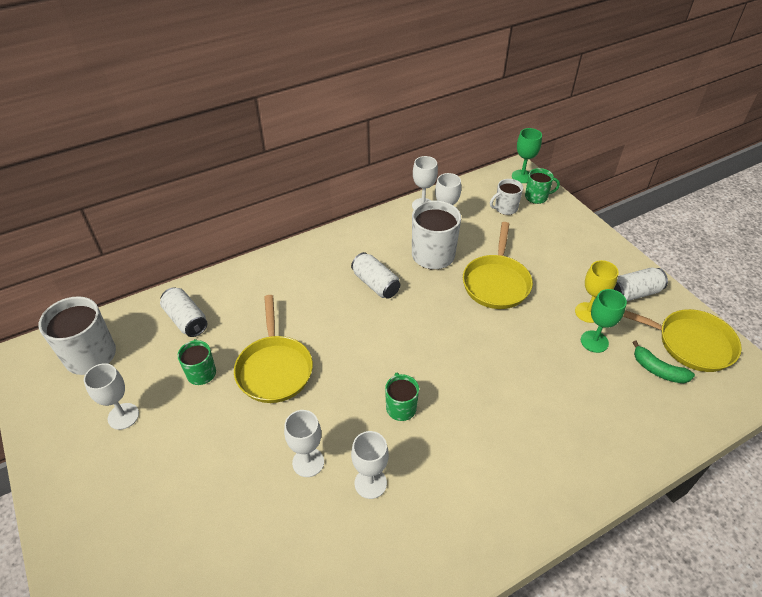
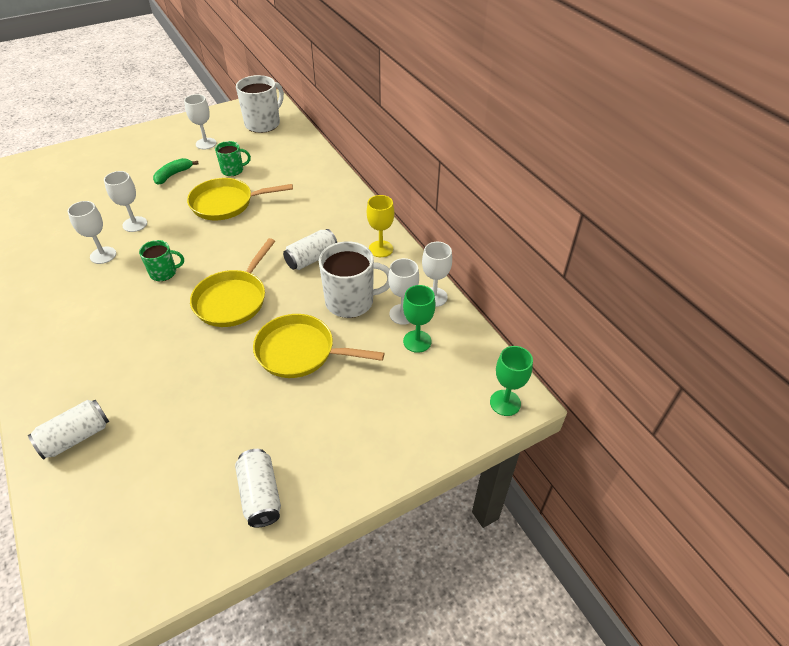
camera: 90 degrees right, 0 degrees up
(186, 320) = (287, 158): white can -> white can (76, 437)
(505, 208) = (433, 375): white mug -> none
(537, 197) = (459, 414): green mug -> none
(588, 312) = (238, 434): yellow goblet -> yellow goblet (381, 249)
(594, 341) = (194, 431): green goblet -> green goblet (417, 341)
(658, 370) = (134, 489): green banana -> green banana (173, 175)
(689, 343) = (162, 541): yellow pan -> yellow pan (233, 299)

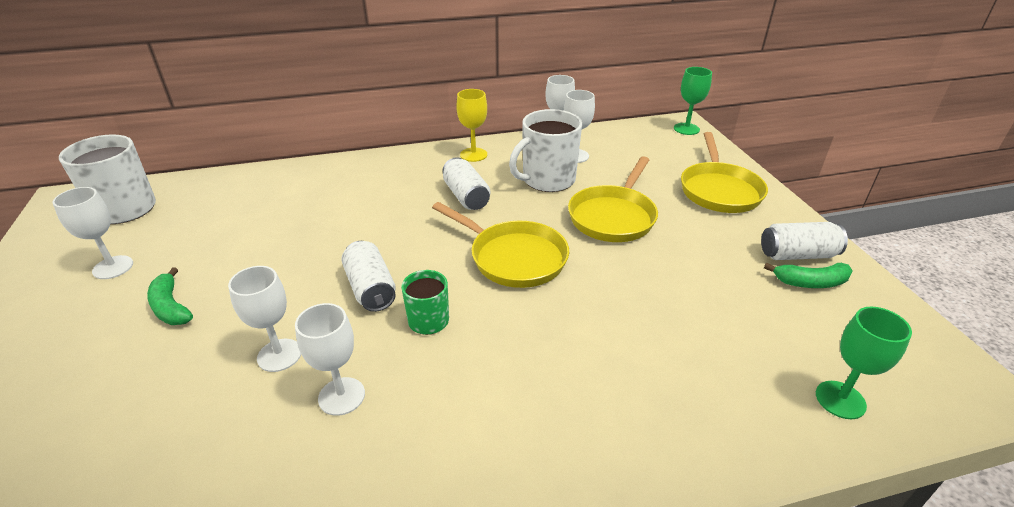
camera: 75 degrees left, 10 degrees down
(76, 437) = (738, 408): white can -> white can (371, 289)
(217, 501) = (810, 282): none -> green banana
(226, 203) = (304, 254): yellow pan -> yellow pan (719, 190)
(233, 170) = (223, 243): green mug -> none
(351, 301) = (547, 180): white mug -> white mug turned 135 degrees counterclockwise
(417, 341) = (612, 154): green goblet -> green goblet (840, 400)

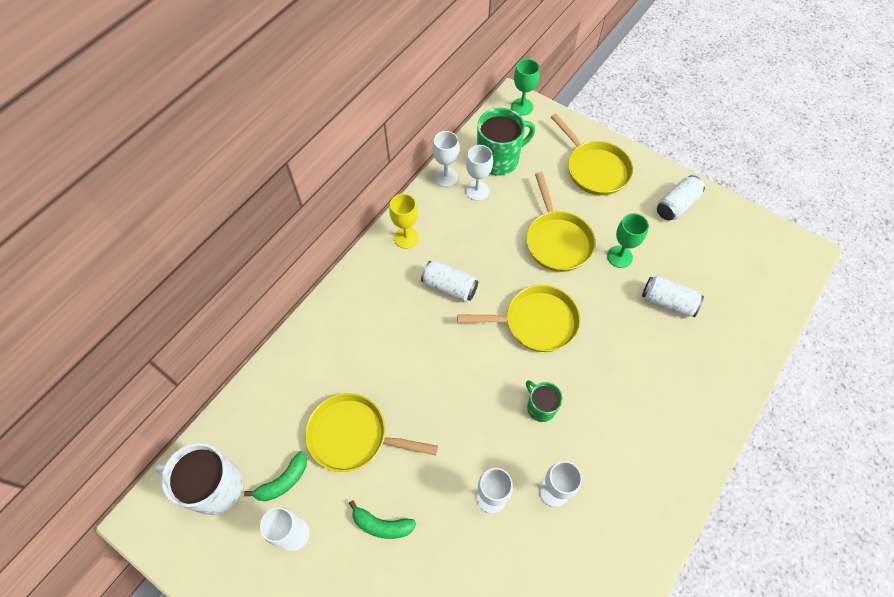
camera: 40 degrees left, 25 degrees up
(250, 238) = (353, 436): none -> yellow pan
(371, 289) = (483, 412): white can -> white can (668, 302)
(547, 180) = (484, 231): white mug -> none
(621, 147) = (499, 159): none -> green mug
(810, 282) = (697, 225): green banana -> green banana (283, 481)
(840, 400) = (760, 304): green goblet -> green goblet (619, 256)

